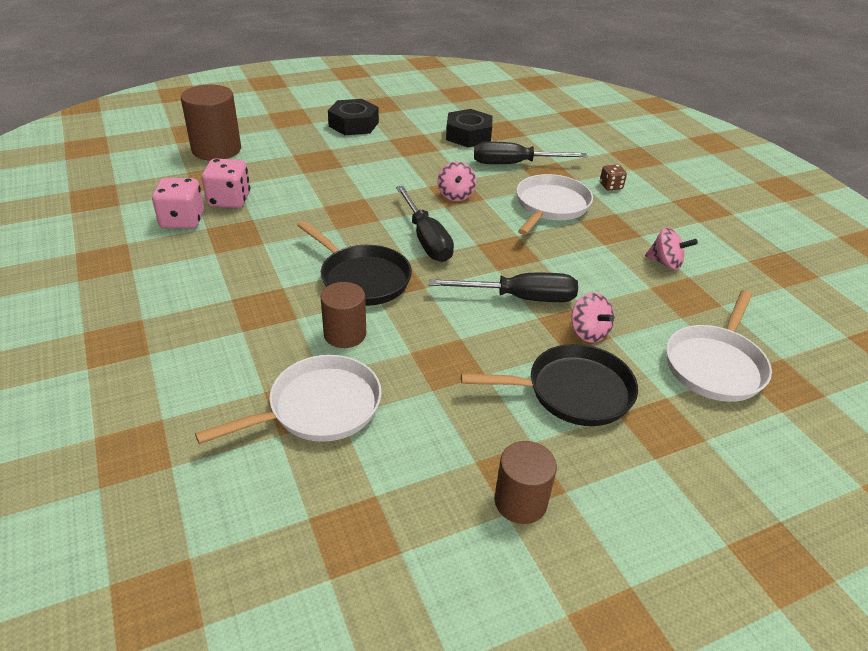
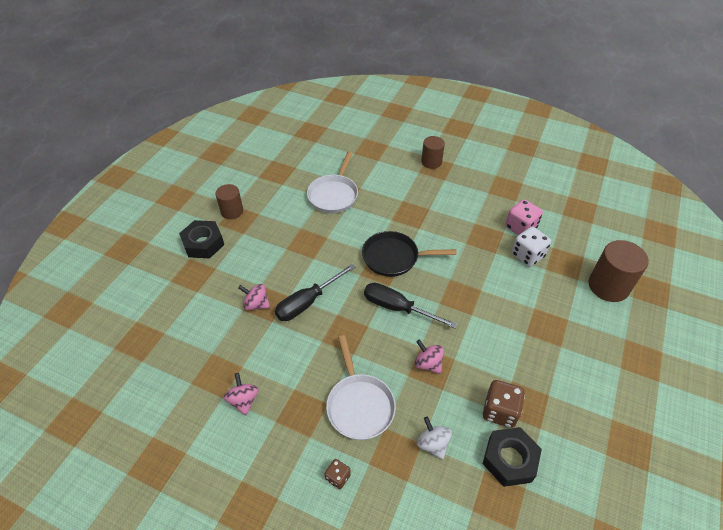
camera: 140 degrees right, 10 degrees up
(229, 200) = (527, 255): pink dice -> white dice
(345, 334) = (363, 226): brown cylinder -> brown cylinder (431, 162)
(353, 124) = (596, 392): black nut -> black nut (203, 243)
(438, 151) = (500, 411): none -> brown dice
(514, 164) = (432, 444): black screwdriver -> white spinning top
(572, 391) = (242, 265): black pan -> none
(665, 263) = (243, 400): pink spinning top -> pink spinning top turned 90 degrees clockwise
(715, 365) = (179, 328): white pan -> none

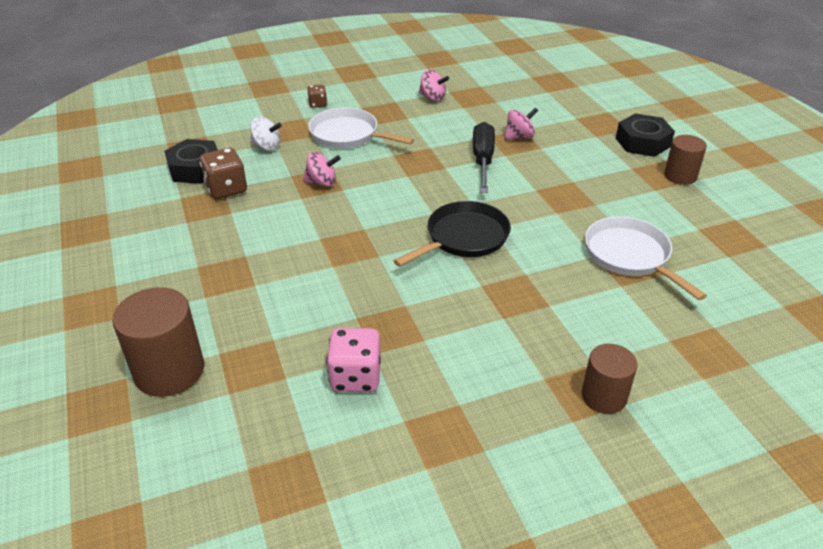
camera: 135 degrees right, 10 degrees down
(397, 308) = (399, 201): black screwdriver -> none
(527, 255) = (312, 341): white dice -> none

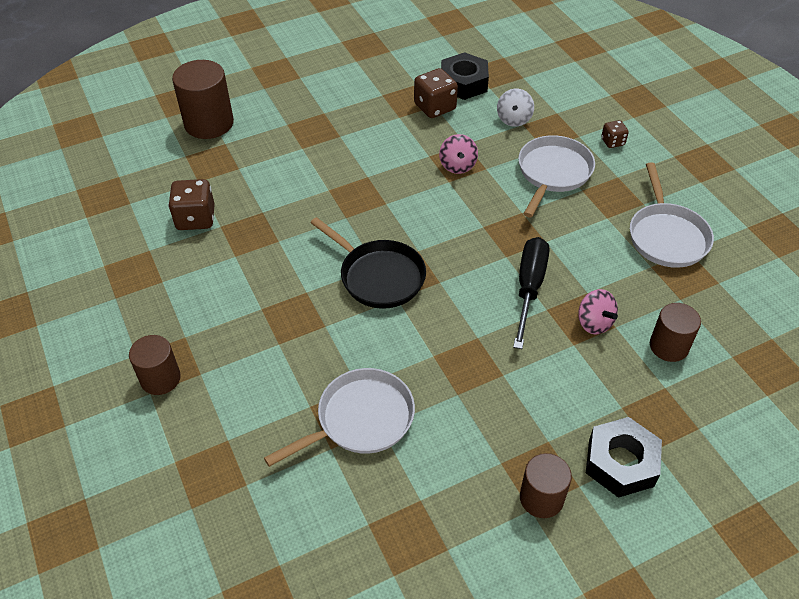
camera: 85 degrees right, 10 degrees up
(355, 377) = (195, 218): pink dice -> brown dice
(432, 97) = (666, 236): pink spinning top -> white pan
(482, 160) = (529, 288): black screwdriver -> black screwdriver turned 75 degrees counterclockwise
(540, 112) = (669, 346): none -> brown cylinder

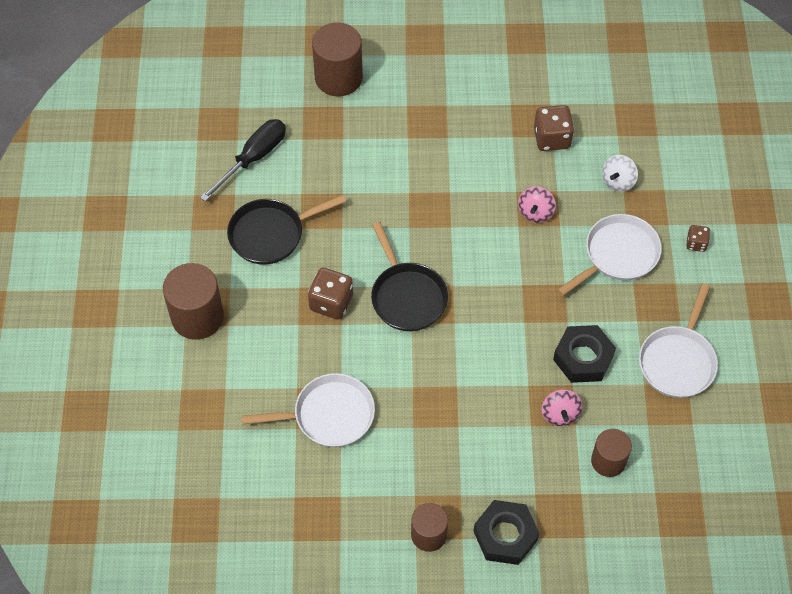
camera: 25 degrees right, 10 degrees up
(160, 378) = (197, 317): brown cylinder -> brown cylinder, size x1.59
(195, 218) = (284, 177): brown dice -> brown dice (331, 302)
(206, 271) = (271, 234): none -> black pan
(463, 83) = (595, 120): black nut -> black nut (583, 358)
(529, 288) = (525, 360): black screwdriver -> black screwdriver (253, 158)

